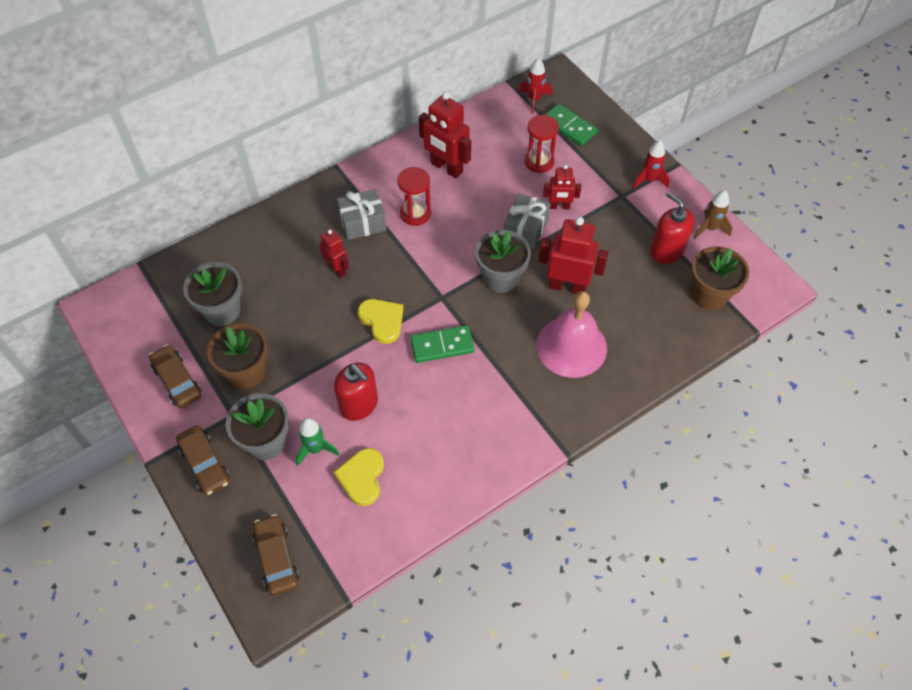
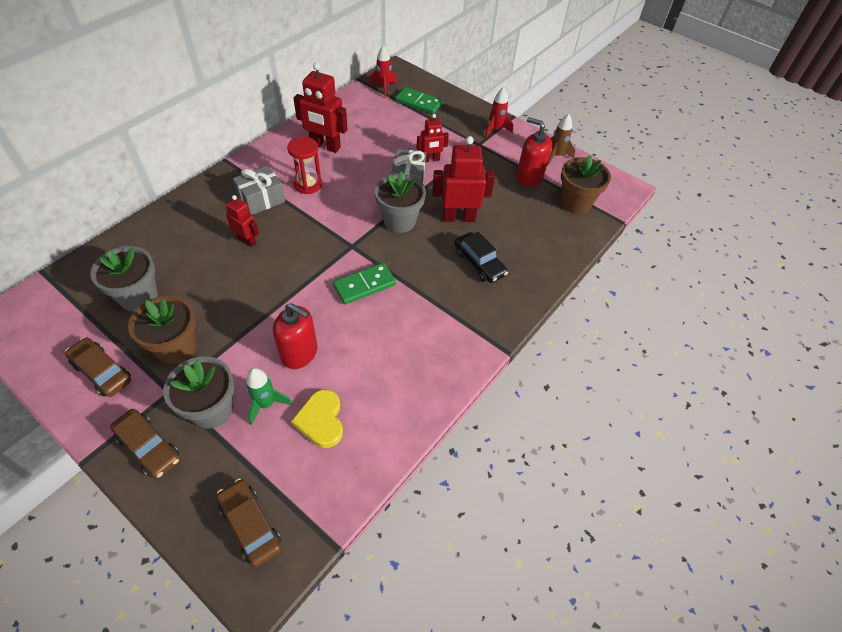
camera: 20 degrees left, 5 degrees down
(382, 321) = (302, 275): yellow heart -> none
(539, 161) = (402, 130): red hourglass -> none
(571, 346) = (479, 263): pink bell -> black car

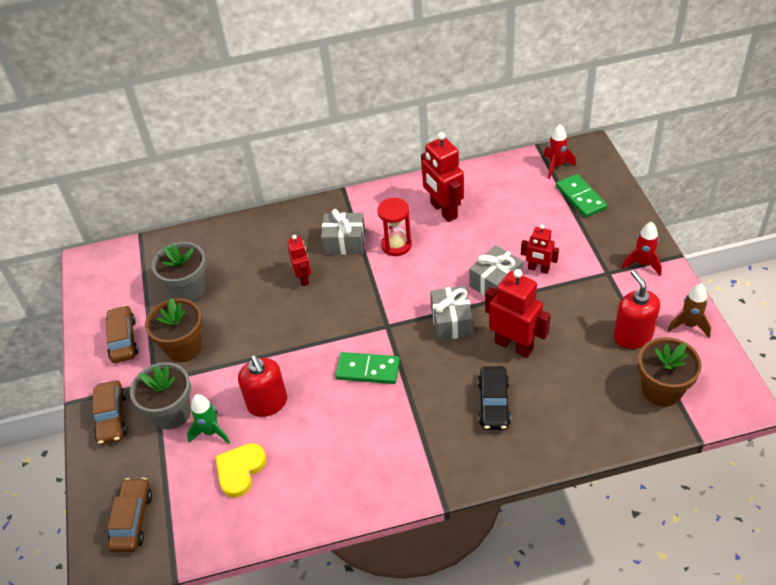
camera: 45 degrees right, 5 degrees down
(399, 221) = (451, 321): grey flower pot -> grey gift

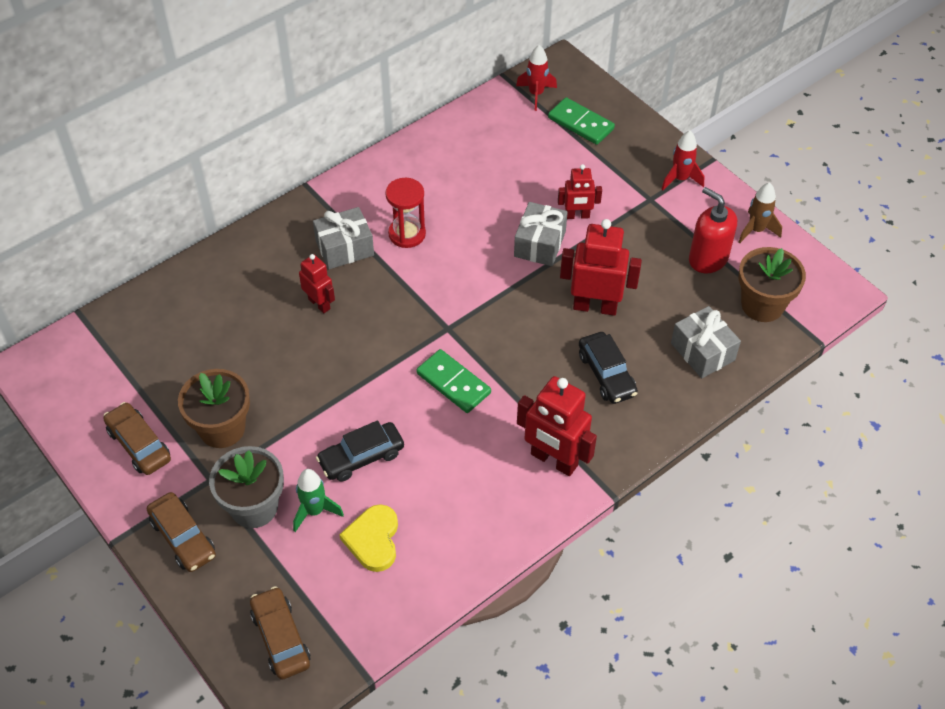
camera: 30 degrees left, 5 degrees up
(188, 289) = (185, 359): grey flower pot -> none
(267, 403) = (361, 457): red soap dispenser -> black car
(368, 370) = (453, 383): green domino -> green domino turned 60 degrees clockwise
(443, 210) = (438, 179): red robot -> red robot (553, 460)
(451, 321) = (515, 301): grey gift -> grey gift (702, 351)

